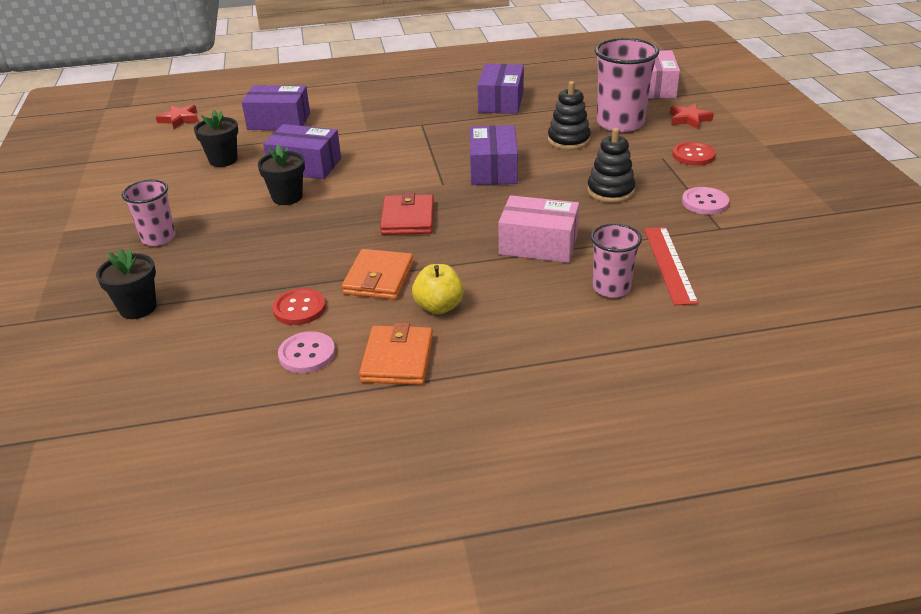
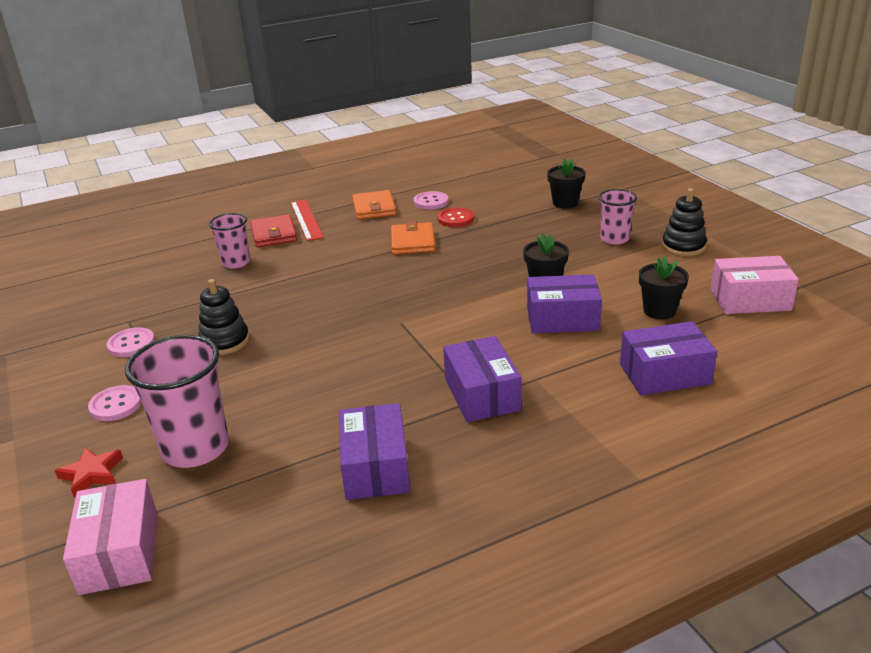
camera: 165 degrees right, 5 degrees down
(179, 119) = (797, 355): red star -> none
(408, 218) = (416, 285): red wallet -> red wallet (274, 234)
(439, 306) = (360, 234): yellow apple -> none
(493, 169) = (353, 347): purple box -> purple box (482, 394)
(538, 244) = (294, 282): pink box -> pink box (750, 300)
(568, 140) = (268, 404): black stacking toy -> black stacking toy (683, 246)
(669, 264) = (186, 284): red ruler -> red ruler (306, 219)
(693, 155) = (116, 405): red button -> pink button

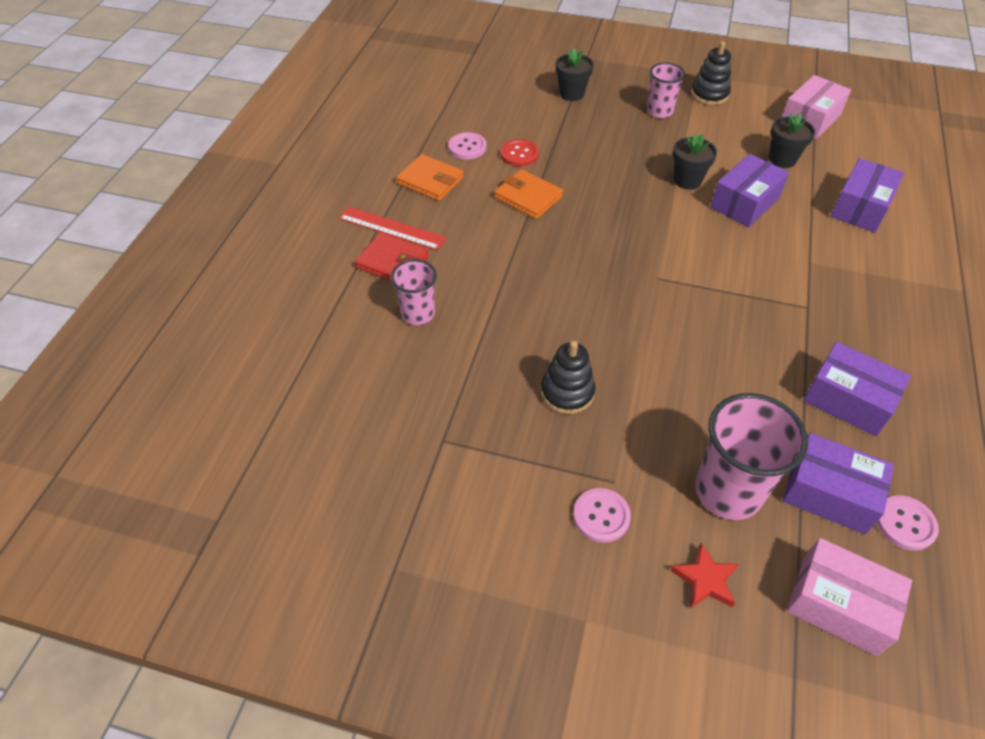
camera: 50 degrees left, 20 degrees up
(131, 344) = (495, 458): pink button -> pink button (905, 523)
(482, 394) = (804, 297): purple box -> purple box (829, 493)

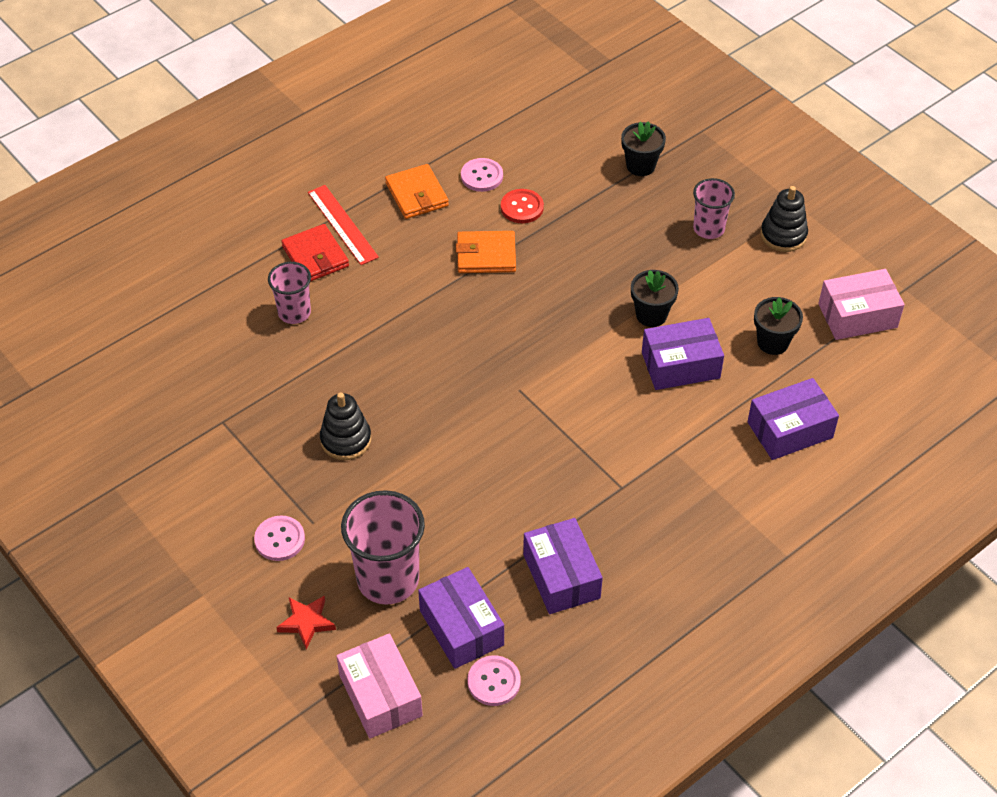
camera: 35 degrees right, 0 degrees up
(528, 197) = (486, 255): orange wallet -> orange wallet turned 75 degrees counterclockwise

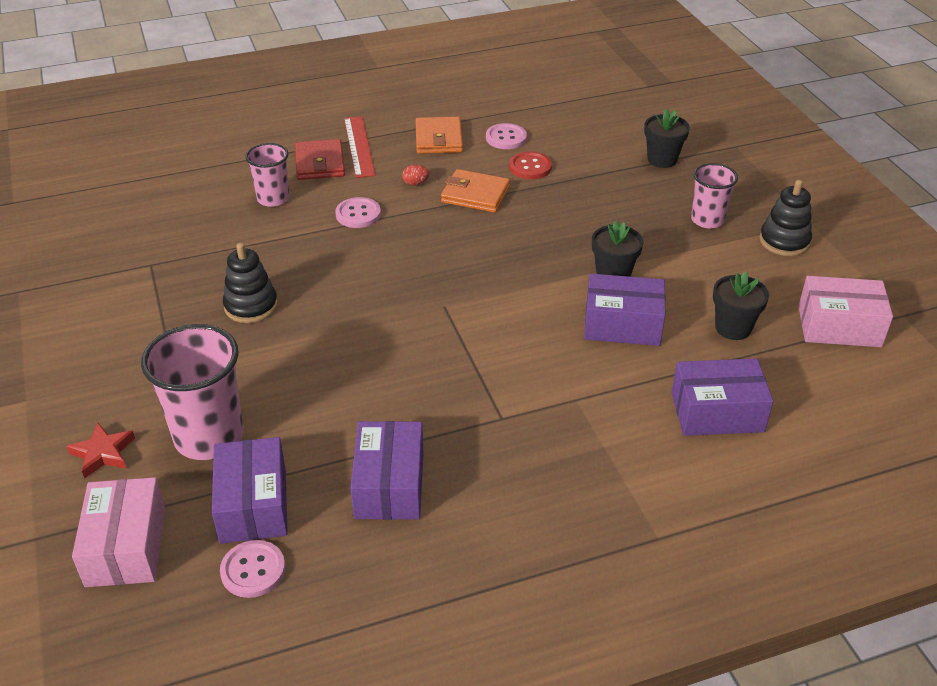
camera: 20 degrees right, 10 degrees down
(279, 539) = (131, 372): pink button -> pink button (358, 214)
(422, 256) = (415, 183): none -> red egg

